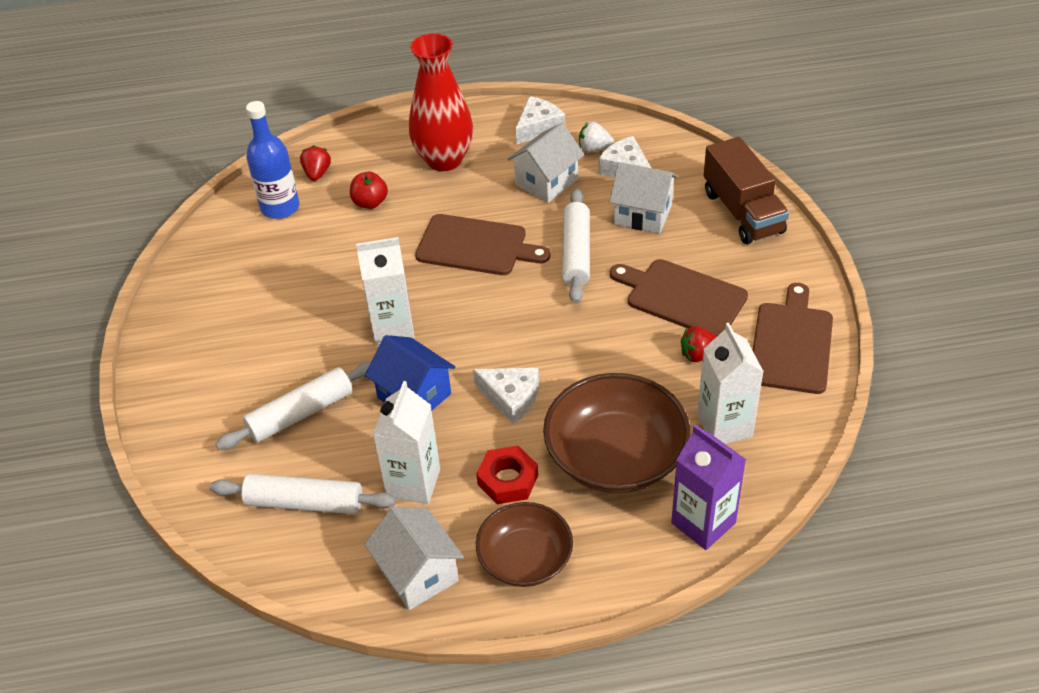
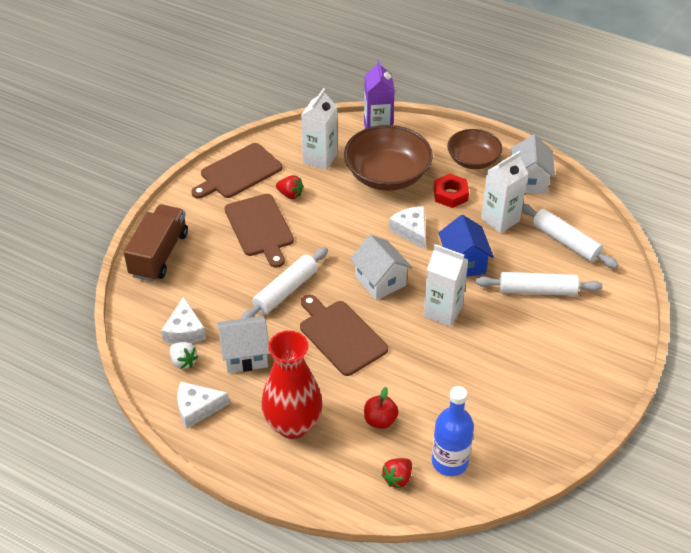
camera: 145 degrees left, 0 degrees up
(643, 214) = (216, 291): white house -> white house (380, 281)

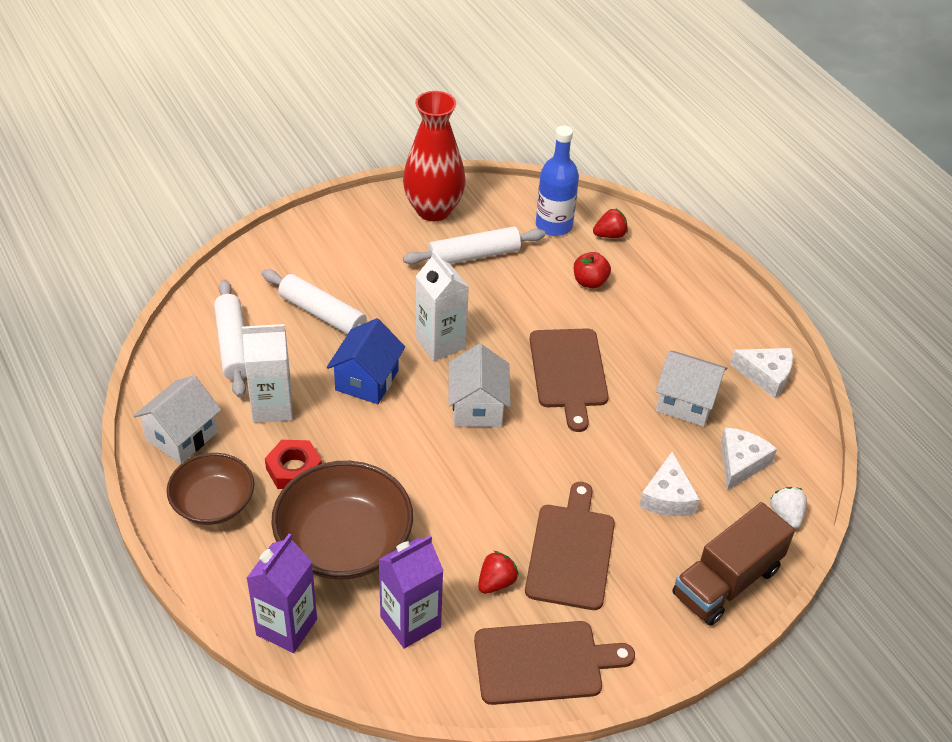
camera: 150 degrees left, 0 degrees up
(183, 361) = (758, 429): white strawberry -> white strawberry (786, 515)
(285, 291) = (594, 451): white rolling pin -> white rolling pin (474, 255)
(290, 194) = (496, 582): red strawberry -> red strawberry turned 75 degrees clockwise
(293, 425) = (676, 316): red vase -> red vase (433, 210)
(320, 158) = (410, 622): white carton -> purple carton
(411, 230) = (388, 448): white cheese -> white cheese (668, 497)

